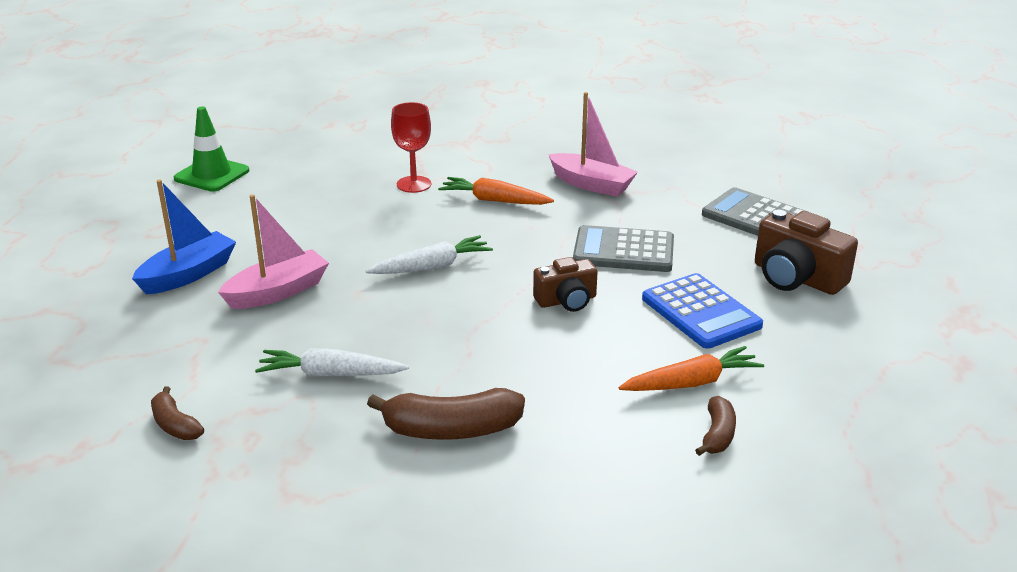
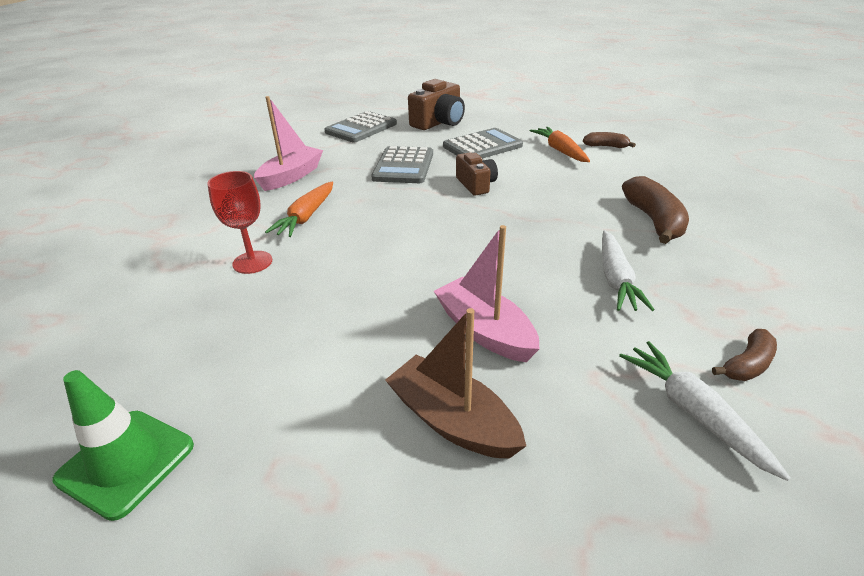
camera: 90 degrees left, 5 degrees up
(188, 274) = (452, 421): blue boat -> brown boat
(432, 266) = (428, 241): white carrot -> white carrot (693, 412)
(701, 312) = (482, 146): blue calculator -> grey calculator

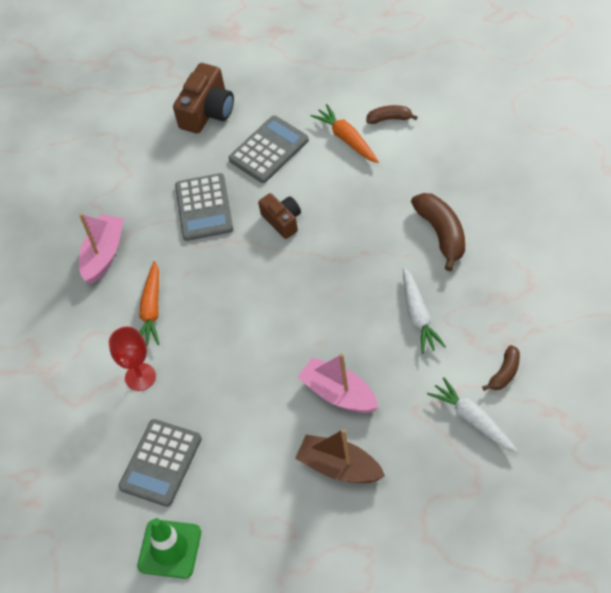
camera: 10 degrees left, 20 degrees up
(361, 128) = (128, 145): grey calculator -> grey calculator (161, 463)

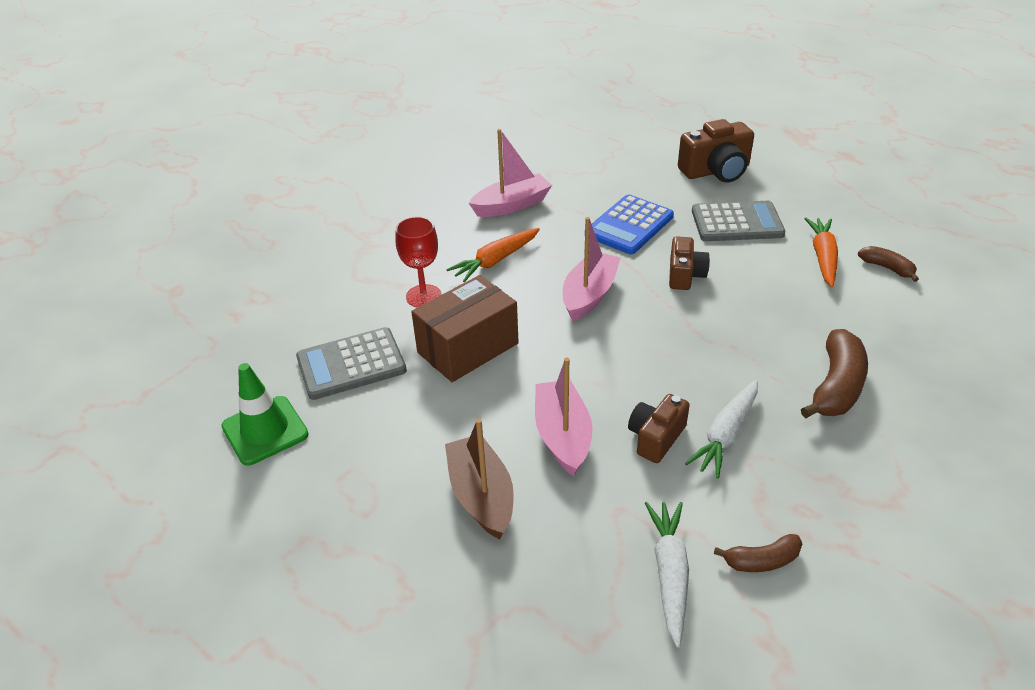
camera: 40 degrees right, 15 degrees down
(204, 208) = (629, 225): grey calculator -> blue calculator
(217, 388) = (468, 348): none -> brown box
(243, 285) = (589, 295): none -> pink boat
(387, 350) = (656, 437): none -> brown camera

